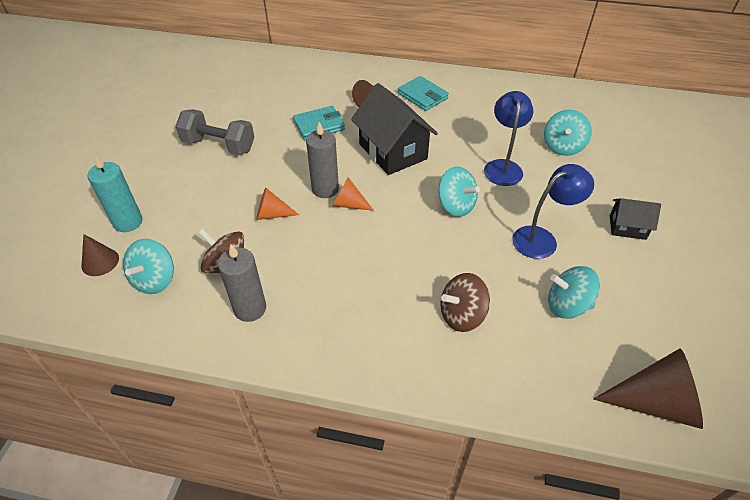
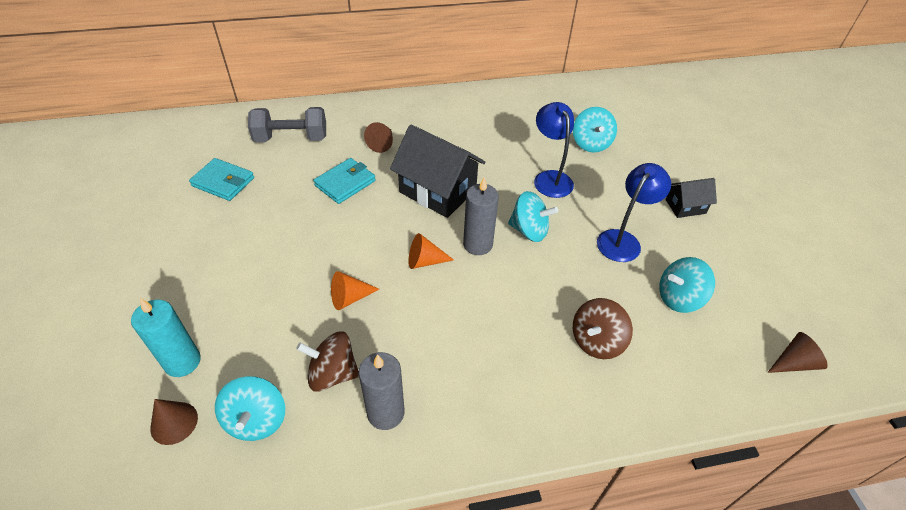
camera: 25 degrees left, 0 degrees up
(219, 145) = (243, 236): grey dumbbell -> grey dumbbell (291, 138)
(325, 189) = (391, 252): grey candle -> grey candle (478, 244)
(422, 96) = (434, 124): turquoise wallet -> turquoise wallet (223, 182)
(654, 402) = (793, 363): brown cone -> brown cone, size x0.58

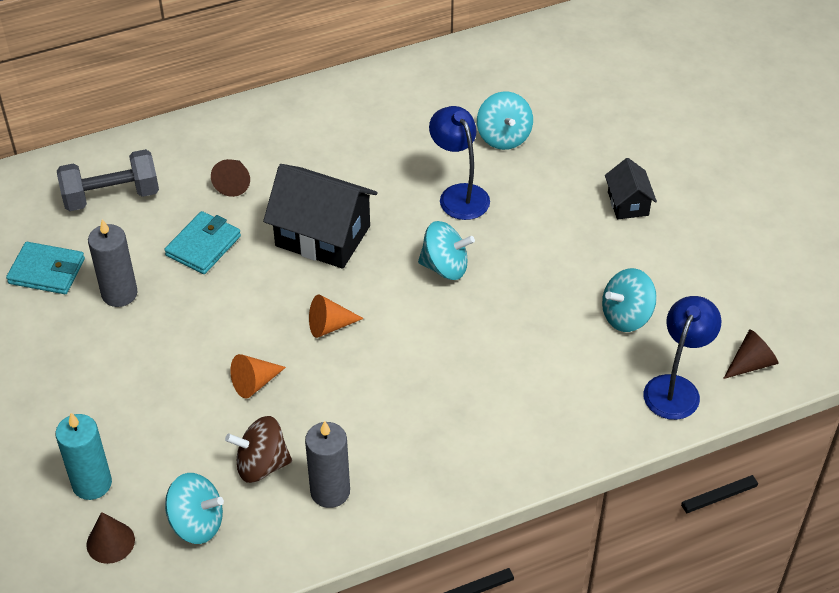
camera: 10 degrees left, 0 degrees up
(256, 420) = (197, 523): turquoise spinning top -> turquoise spinning top turned 60 degrees counterclockwise
(478, 244) = (387, 295): grey candle -> grey candle (119, 294)
(596, 341) = (540, 379): brown spinning top -> none
(623, 240) = (557, 259): blue lamp -> blue lamp (676, 388)
(685, 206) = (628, 203): black house -> black house turned 75 degrees counterclockwise

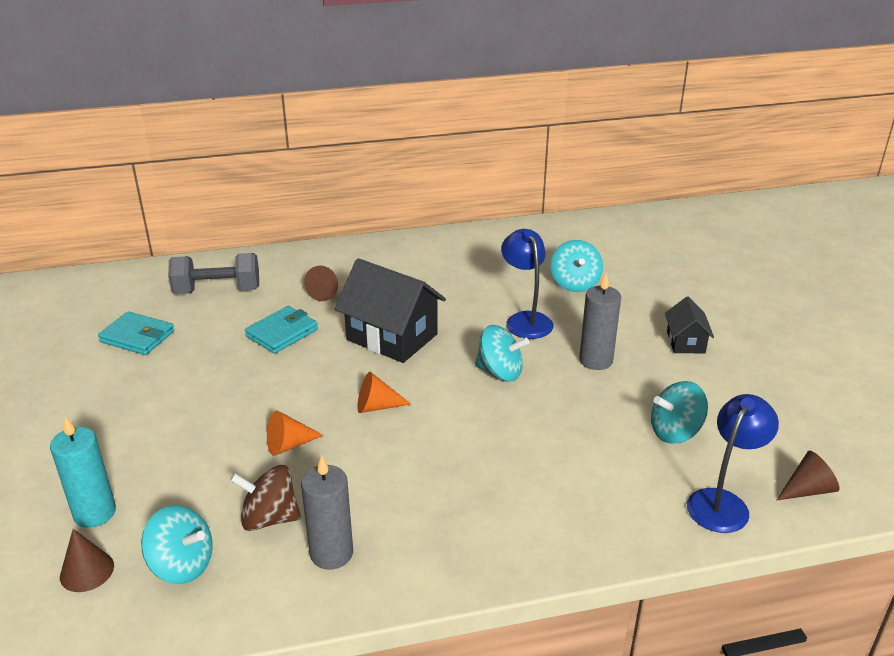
camera: 10 degrees right, 15 degrees down
(119, 294) = (193, 360): grey candle -> grey candle (596, 360)

